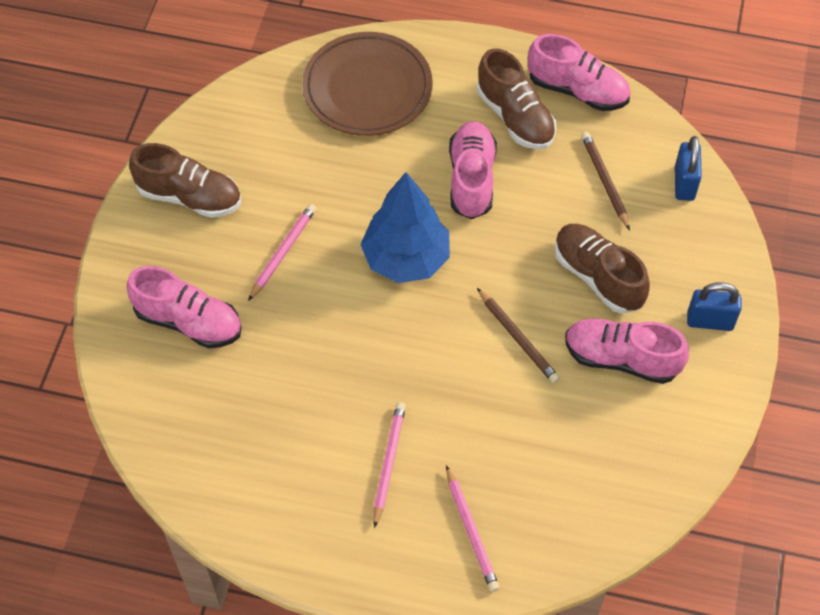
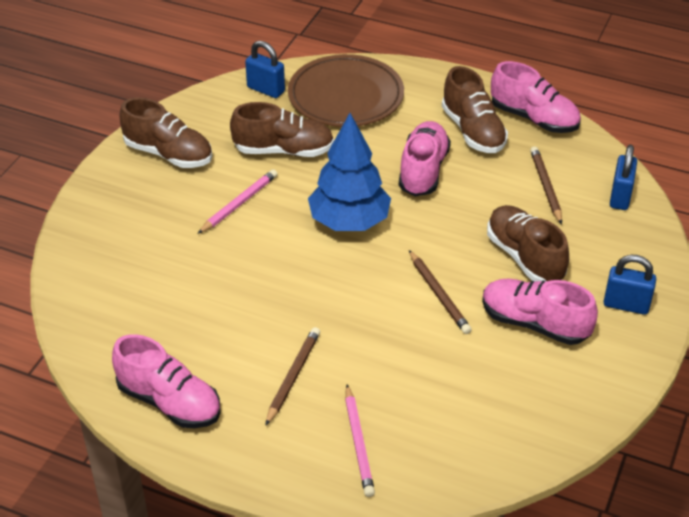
camera: 10 degrees right, 15 degrees down
(188, 322) = (140, 244): pink shoe -> pink shoe (169, 402)
(276, 91) = (266, 89): none -> blue padlock
(315, 174) = (283, 150): none -> brown shoe
(388, 463) = (293, 376): pink pencil -> brown pencil

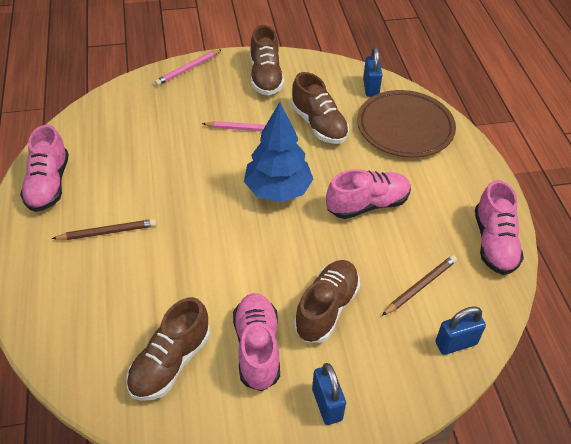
camera: 55 degrees right, 5 degrees up
(358, 443) = (66, 296): pink pencil -> pink pencil (188, 69)
(439, 295) = (243, 274): brown pencil -> none
(473, 131) = (440, 213): brown shoe -> brown shoe (170, 363)

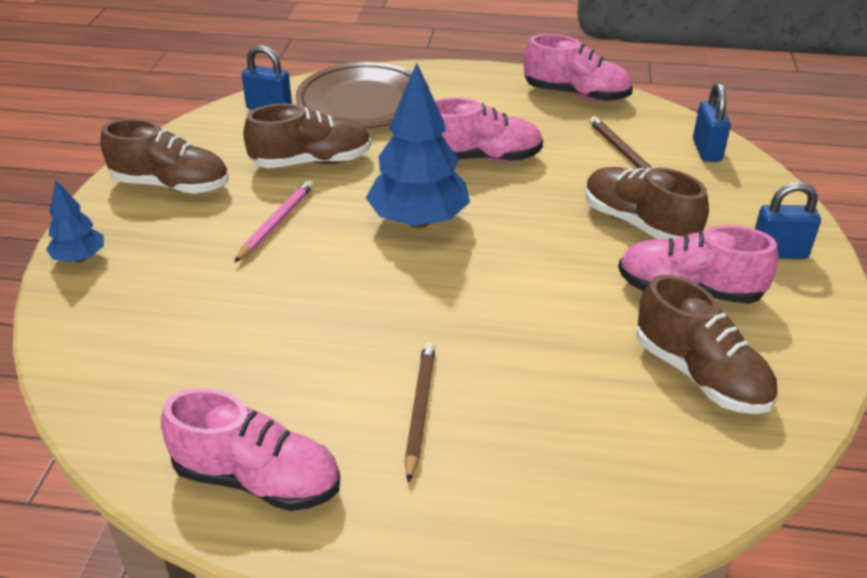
camera: 70 degrees left, 10 degrees down
(188, 69) = (80, 258): pink pencil -> blue tree
(367, 205) = (481, 158): pink shoe -> pink shoe turned 90 degrees clockwise

